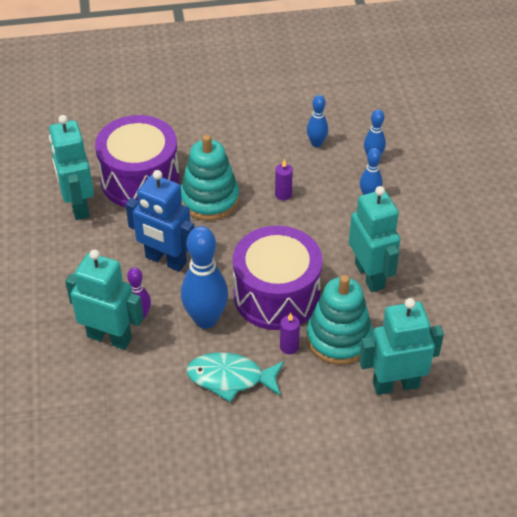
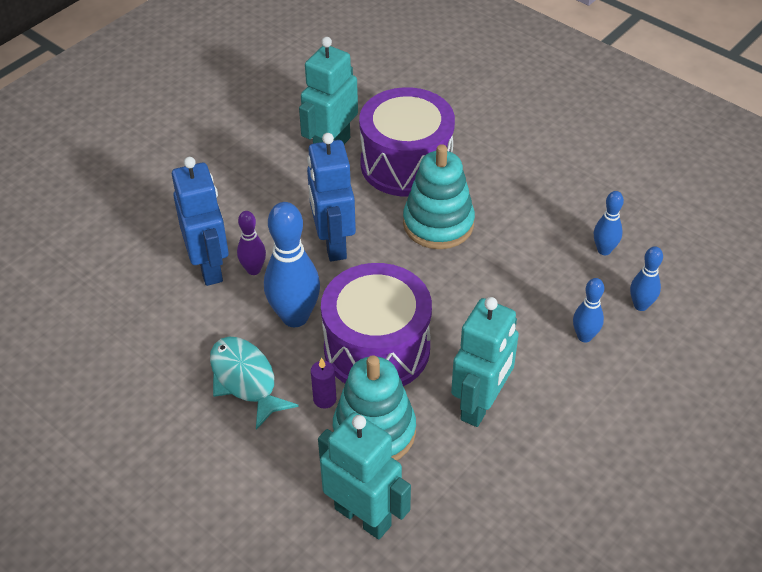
camera: 50 degrees right, 0 degrees up
(109, 337) = (209, 267): turquoise robot -> blue robot
(283, 194) = (507, 270): purple candle -> none

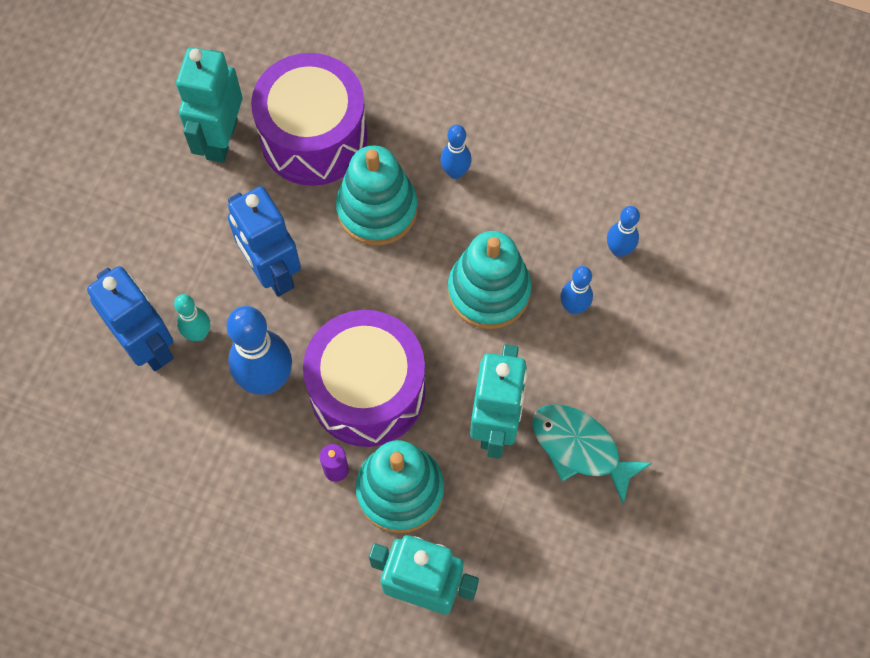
camera: 20 degrees left, 20 degrees up
(245, 380) = (245, 474): turquoise fish -> turquoise fish (580, 448)
(253, 270) = (198, 334): purple bowling pin -> turquoise bowling pin
(512, 305) = (489, 291): none -> turquoise stacking toy
(604, 250) = (562, 190): blue bowling pin -> blue bowling pin (455, 172)

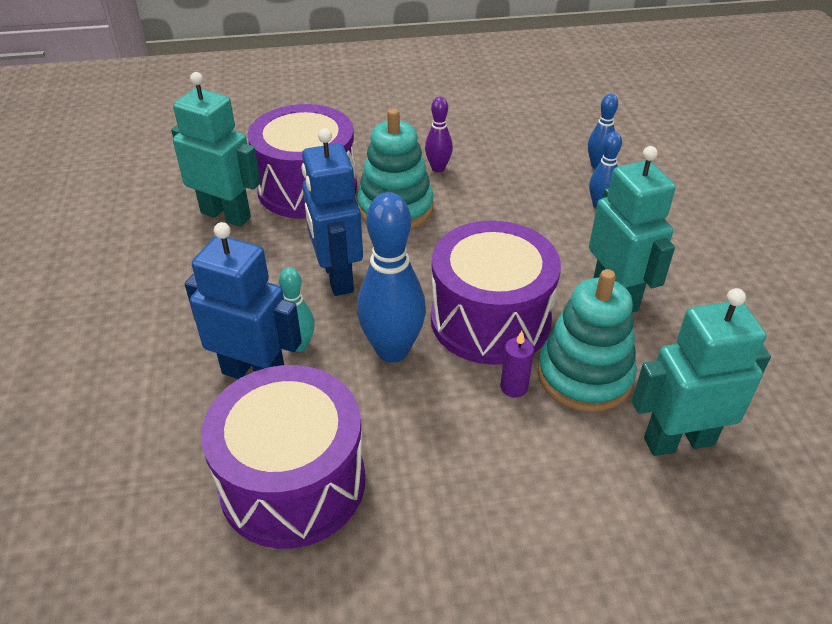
camera: 30 degrees left, 25 degrees down
(122, 462) = (292, 482): none -> purple drum
(221, 139) = (226, 215): turquoise robot -> turquoise robot turned 135 degrees clockwise
(272, 272) = (337, 277): blue robot -> blue robot turned 45 degrees clockwise
(455, 172) = (438, 168): blue bowling pin -> purple bowling pin
(489, 291) = (528, 221): turquoise stacking toy -> none
(580, 448) = (696, 282): turquoise fish -> none

